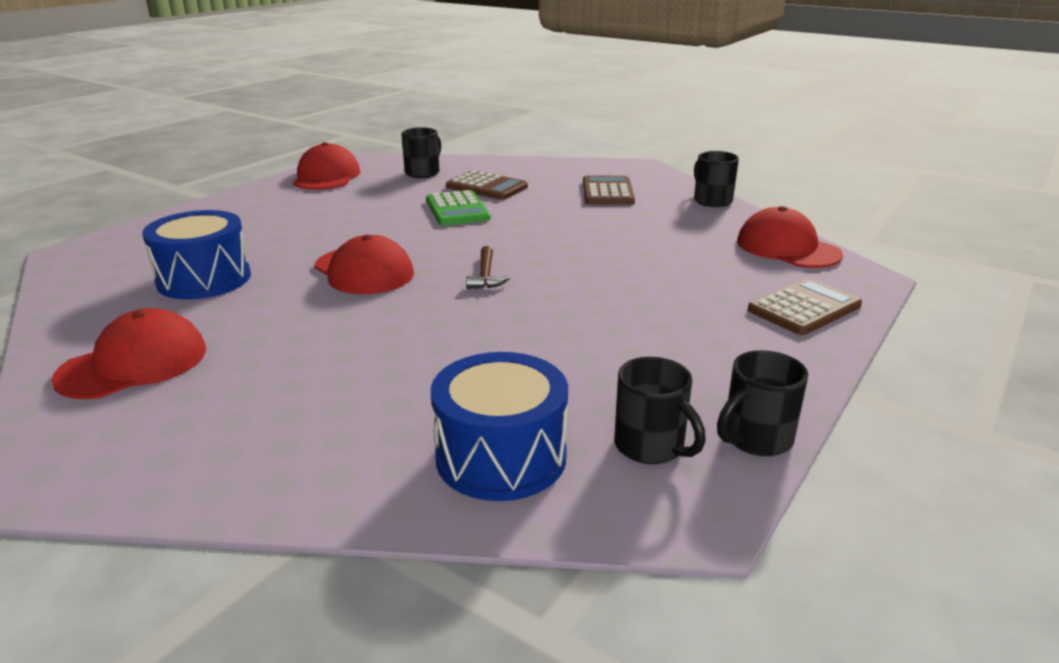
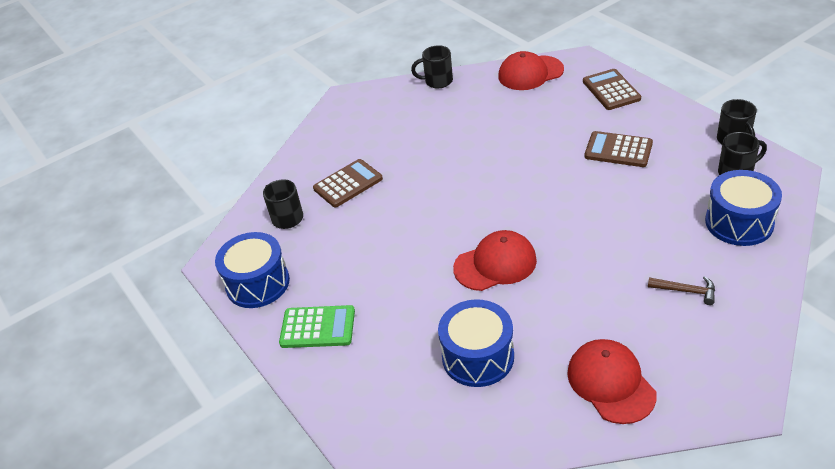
camera: 65 degrees left, 15 degrees up
(326, 176) = (258, 283): red cap -> blue drum
(457, 210) = (393, 205): green calculator -> green calculator (317, 327)
(485, 275) = (525, 204): brown hammer -> brown hammer (686, 291)
(607, 192) = (395, 124): brown calculator -> brown calculator (618, 150)

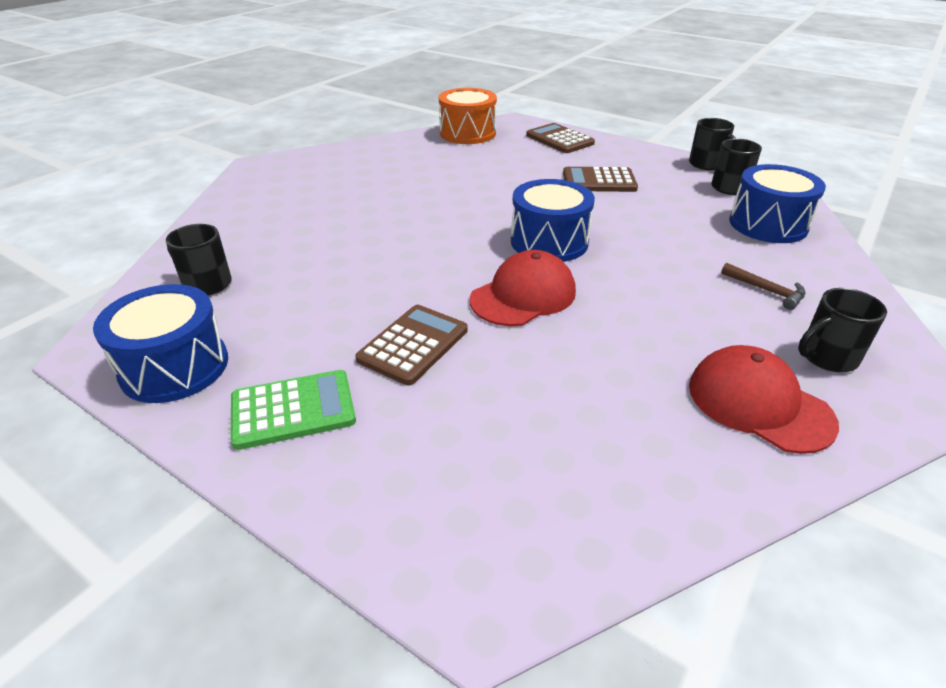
camera: 25 degrees left, 5 degrees down
(348, 184) = (287, 240): brown calculator -> brown calculator (413, 345)
(437, 81) = (367, 145): black mug -> black mug (826, 357)
(478, 357) = (560, 405): blue drum -> blue drum (549, 242)
(530, 73) = (467, 133): red cap -> orange drum
(686, 291) = (766, 290): brown hammer -> brown hammer turned 45 degrees clockwise

